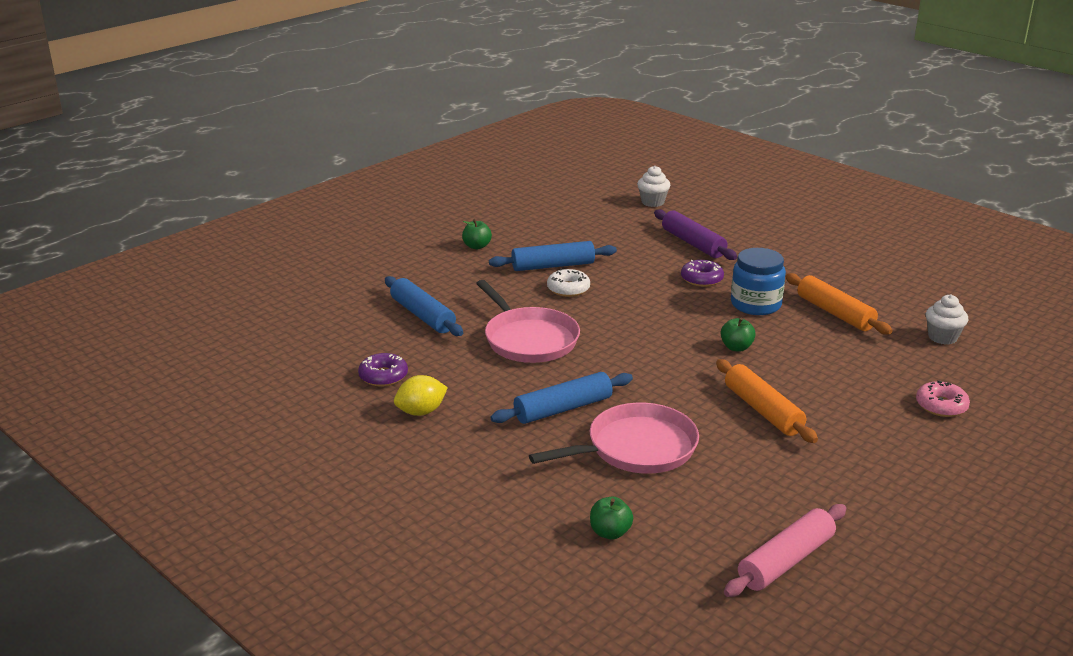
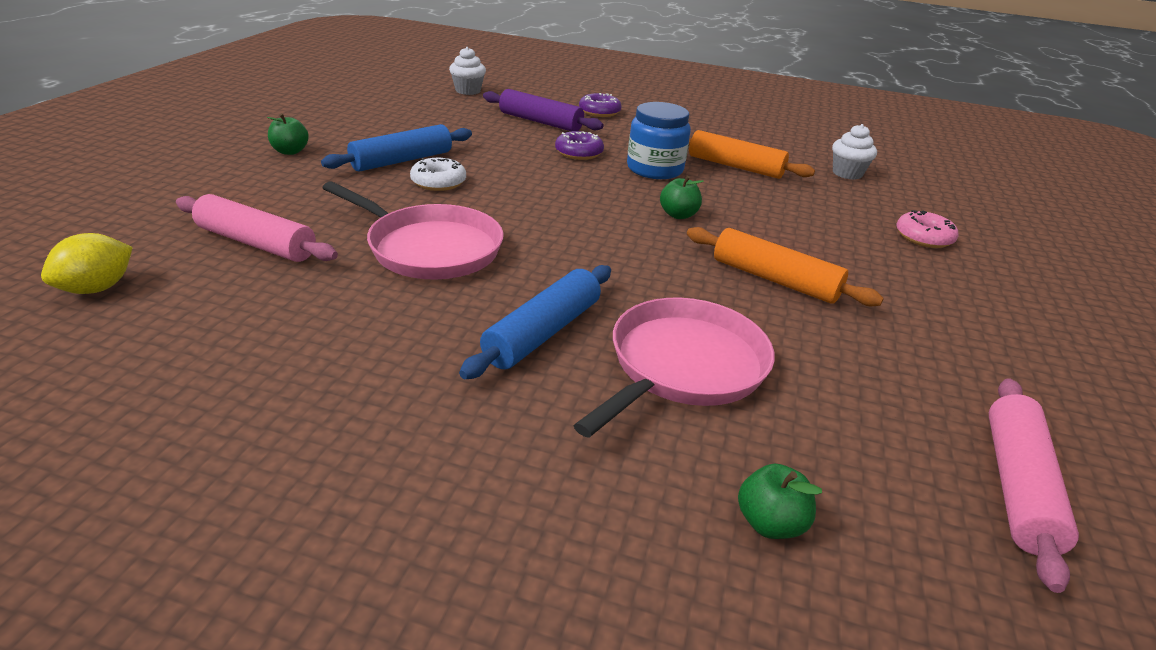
camera: 30 degrees left, 5 degrees up
(383, 376) = (232, 345): purple donut -> purple donut (599, 112)
(421, 412) = (328, 390): yellow lemon -> yellow lemon (97, 288)
(423, 315) = (256, 243): blue rolling pin -> pink rolling pin

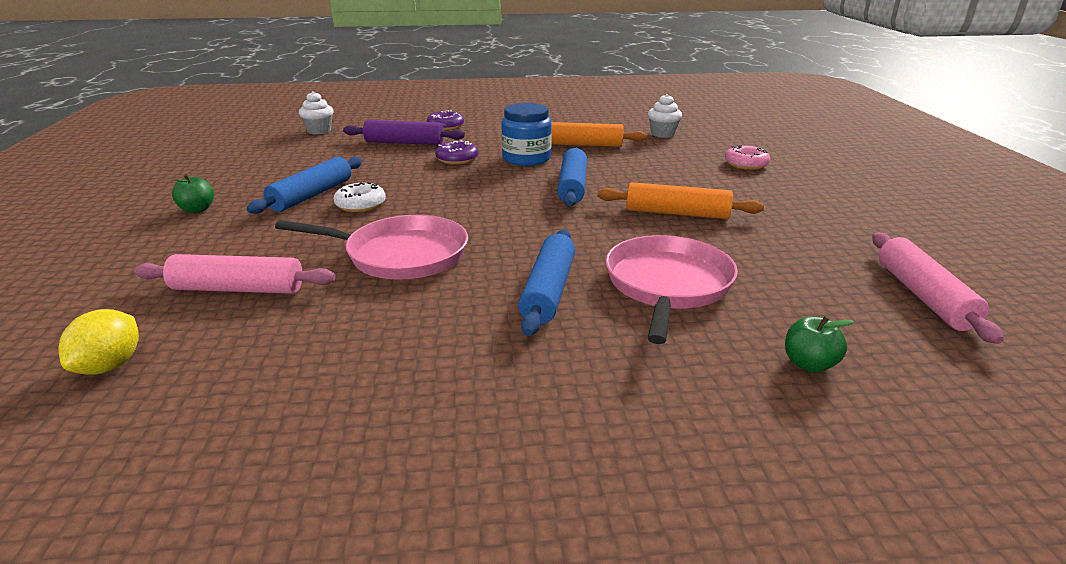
camera: 20 degrees left, 5 degrees down
(678, 215) = (572, 186): green apple -> blue rolling pin

